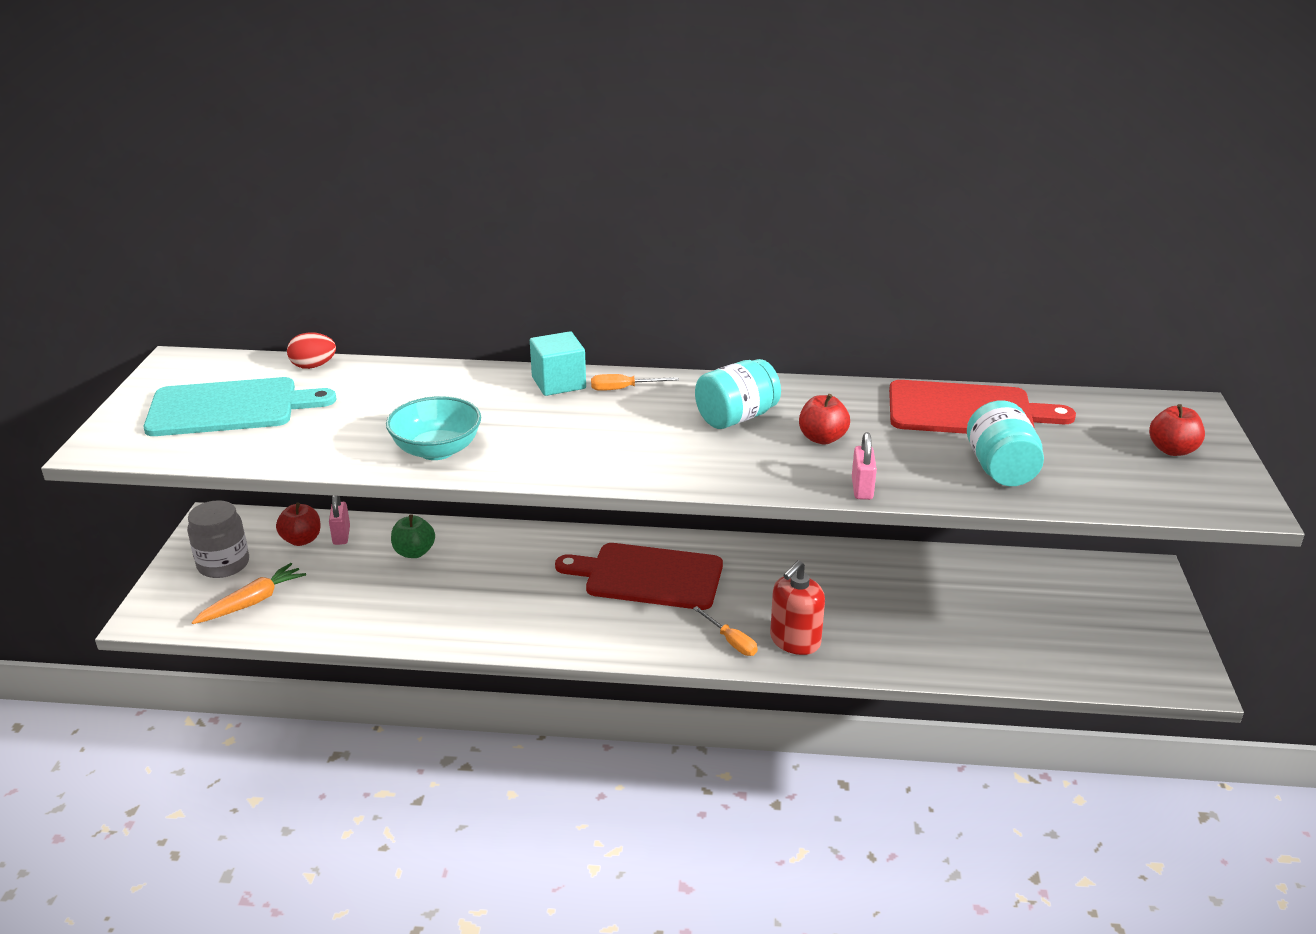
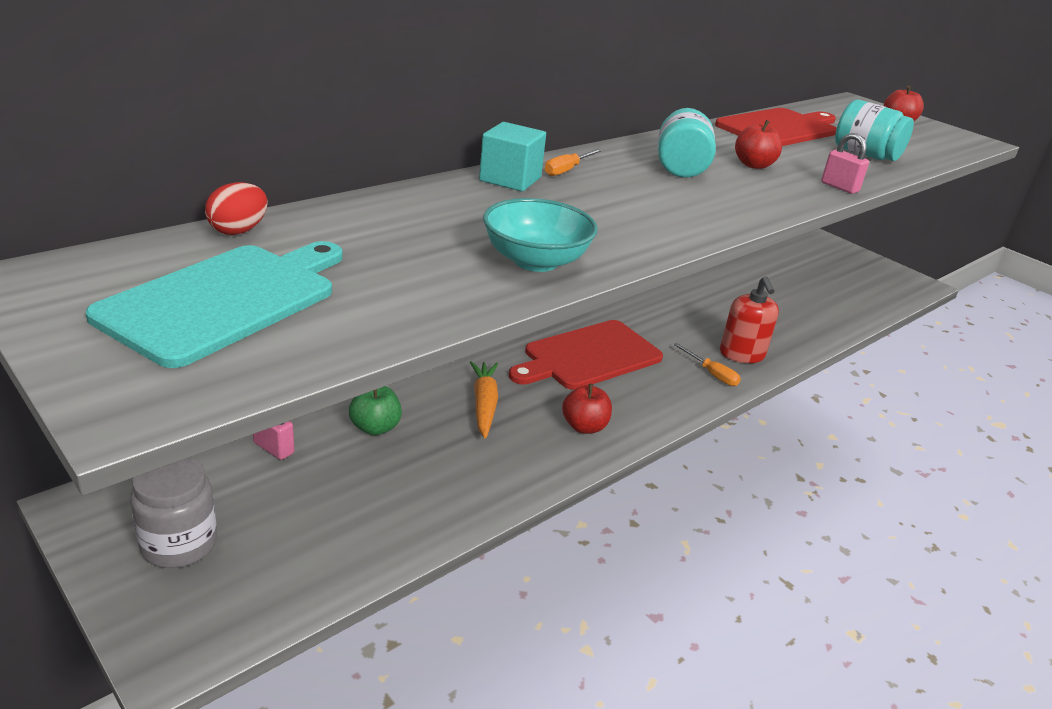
camera: 50 degrees left, 0 degrees up
(252, 602) = (284, 561): orange carrot -> orange carrot (484, 404)
(301, 540) = (235, 473): red apple -> red apple (584, 427)
(731, 641) = (711, 374): orange screwdriver -> orange screwdriver turned 45 degrees clockwise

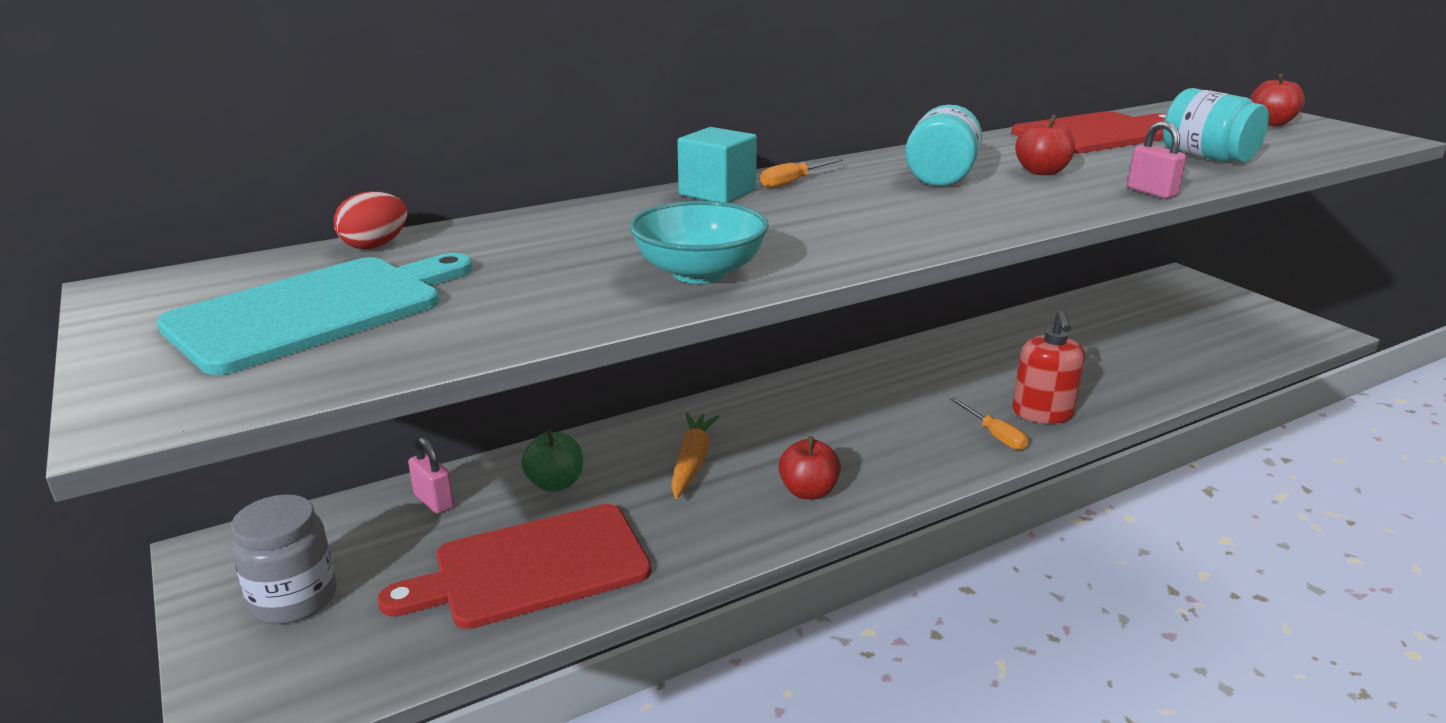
camera: 15 degrees right, 5 degrees down
(588, 356) = (838, 412): red cutting board -> red cutting board (532, 567)

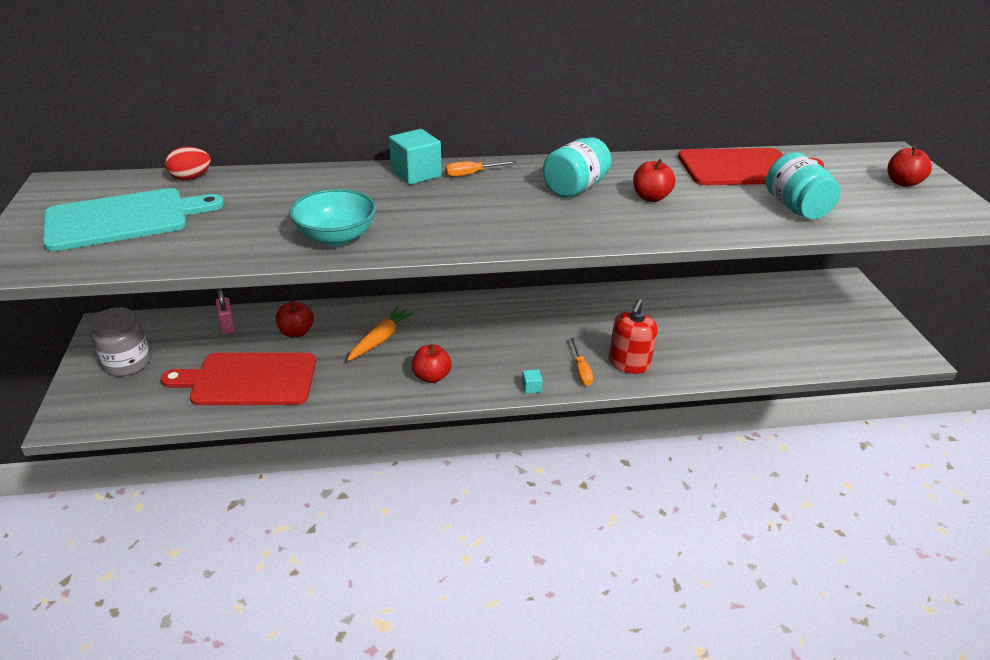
camera: 20 degrees right, 10 degrees up
(555, 484) = (296, 332): green apple -> red apple
(953, 471) = (531, 388): none -> turquoise cube
(1151, 192) = (704, 232): pink padlock -> none

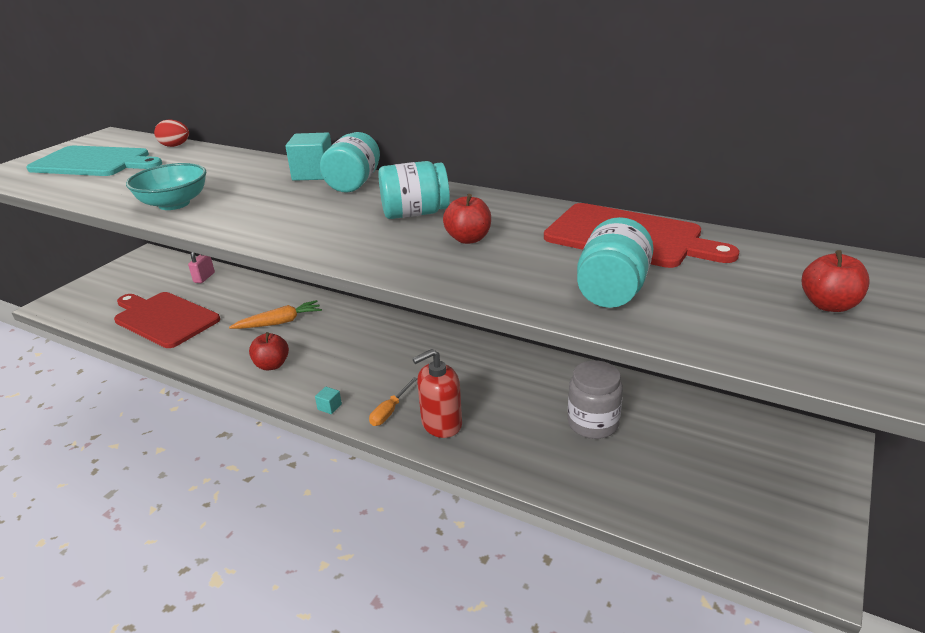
camera: 40 degrees right, 5 degrees down
(127, 363) = (122, 282): grey jar -> grey jar (593, 423)
(296, 332) = (235, 297): red apple -> none
(472, 174) = (354, 183): orange screwdriver -> turquoise jar

